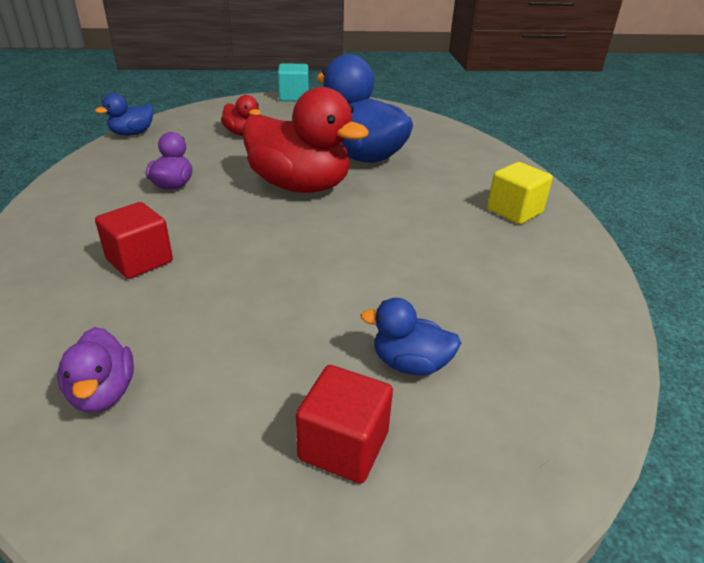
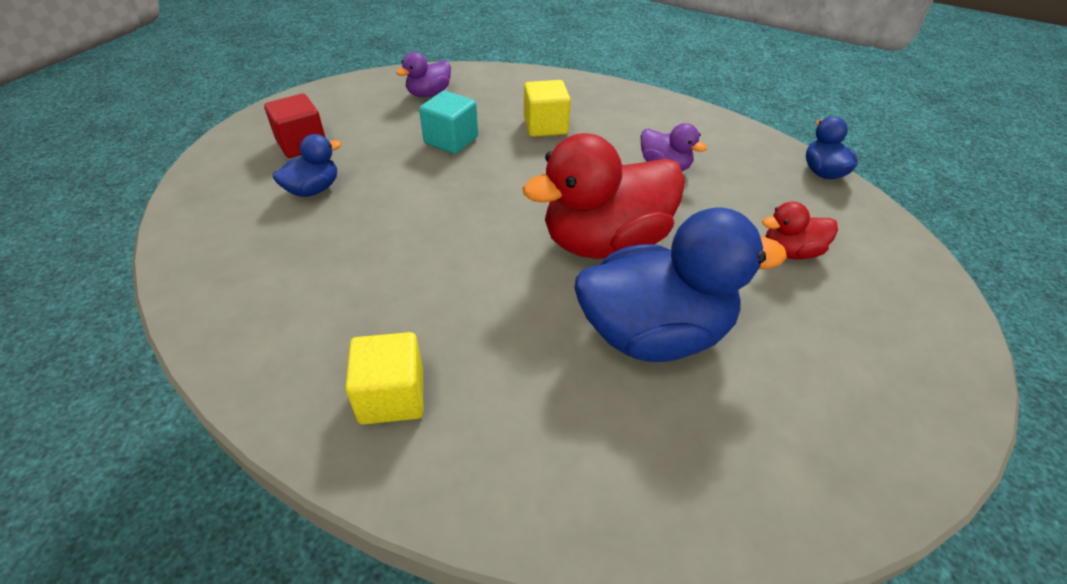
camera: 125 degrees right, 10 degrees up
(103, 393) = (429, 94): purple duck -> purple duck turned 60 degrees counterclockwise
(139, 260) = (545, 126): red cube -> yellow cube
(294, 97) = (966, 371): turquoise cube -> turquoise cube (451, 140)

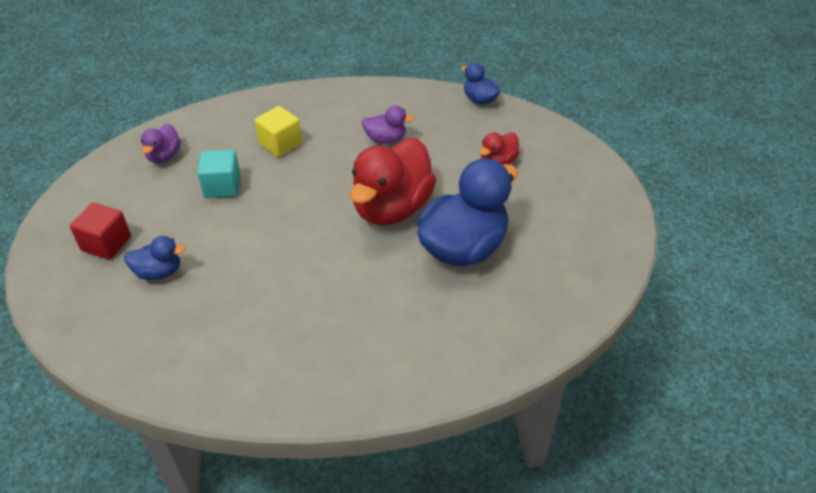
camera: 35 degrees left, 0 degrees up
(313, 189) = (159, 272): blue duck -> blue duck turned 75 degrees clockwise
(392, 396) = (354, 361): yellow cube -> none

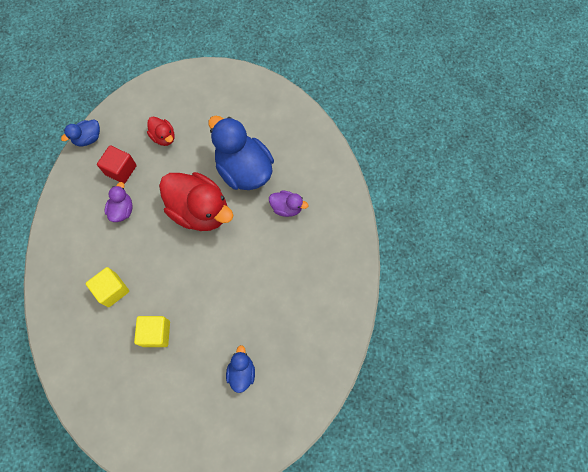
camera: 85 degrees left, 25 degrees up
(106, 244) = (207, 418): red cube -> red cube (121, 170)
(164, 156) = (109, 386): purple duck -> purple duck (286, 208)
(222, 186) = (156, 333): turquoise cube -> yellow cube

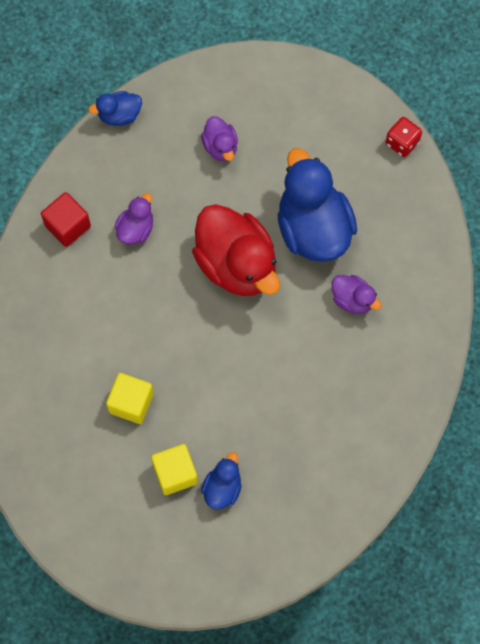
camera: 20 degrees right, 0 degrees up
(112, 290) = (92, 329): yellow cube -> yellow cube (175, 473)
(121, 170) = (150, 174): red cube -> red cube (68, 226)
(164, 137) = (220, 147): red duck -> purple duck
(282, 97) = (402, 143): none -> red dice

